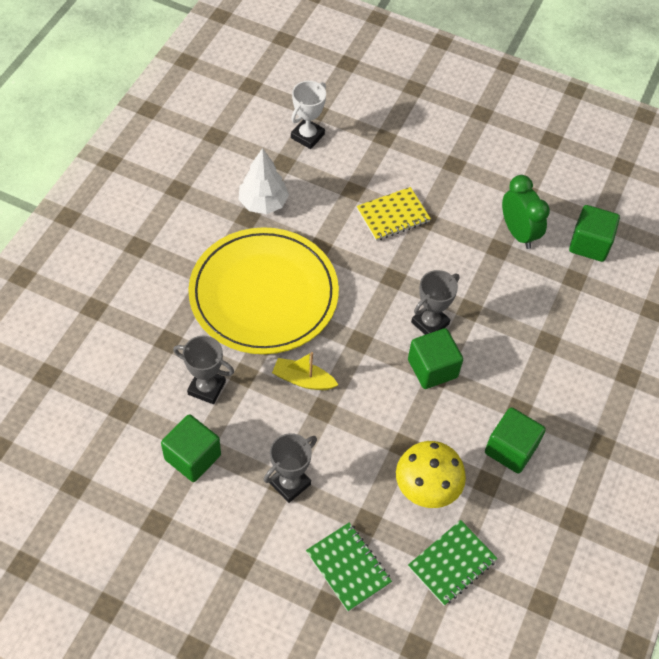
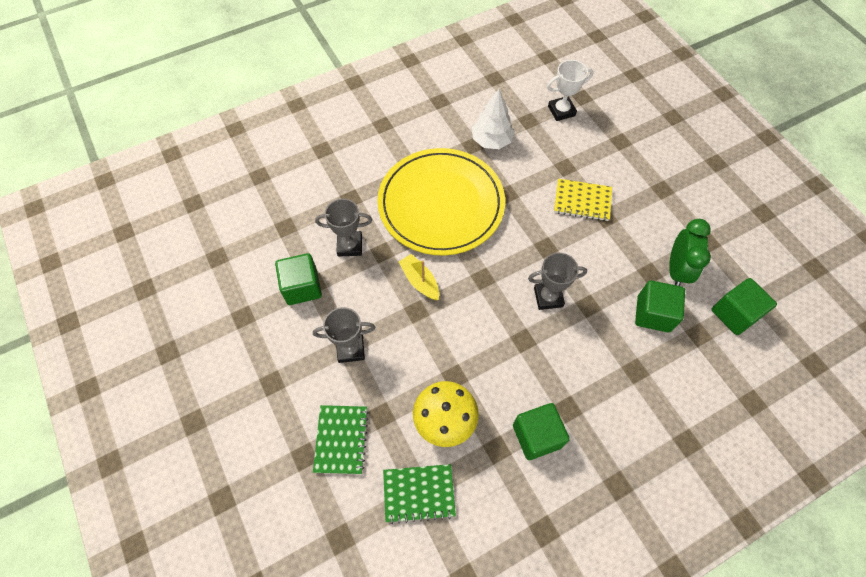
camera: 40 degrees right, 5 degrees up
(206, 388) = (350, 245): grey trophy -> grey trophy turned 60 degrees counterclockwise
(432, 368) = (523, 332): green cube -> green cube (653, 314)

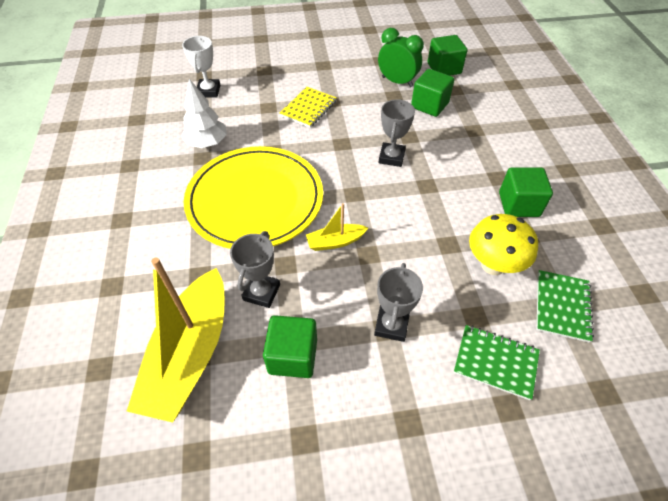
camera: 70 degrees left, 10 degrees down
(284, 222) = (190, 354): none -> yellow boat

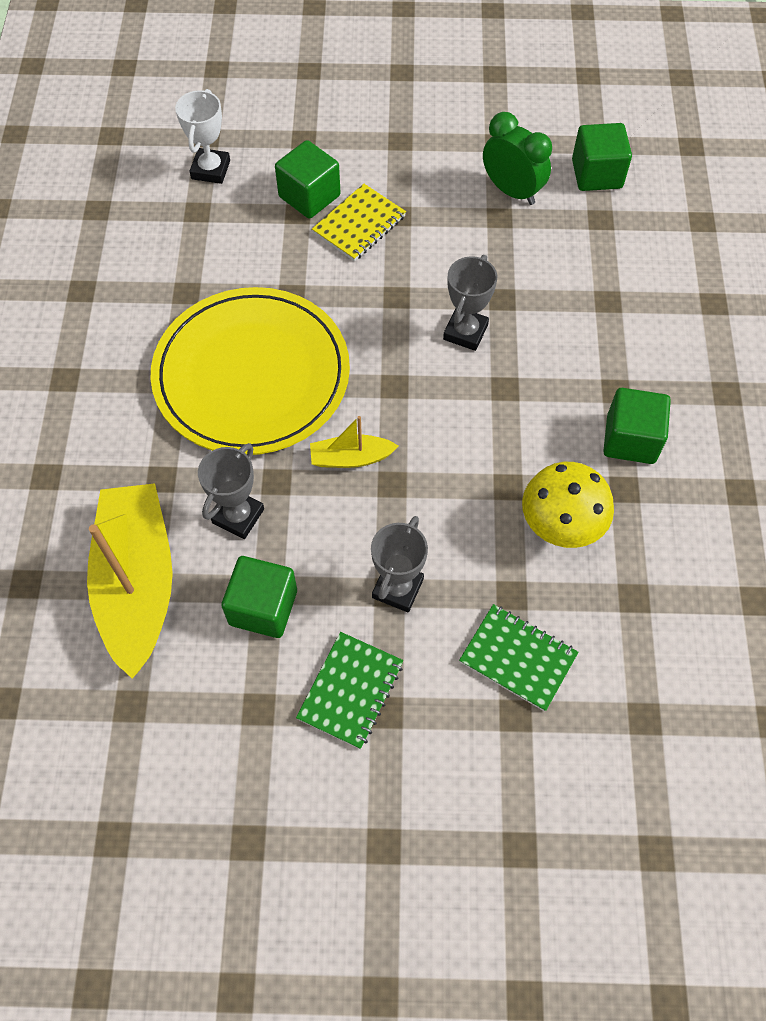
camera: 10 degrees right, 10 degrees up
(190, 354) = (137, 584): yellow boat -> yellow boat turned 150 degrees clockwise
(207, 143) = (196, 267): white tree -> none
(429, 105) = (551, 244): green cube -> green cube (309, 196)
(562, 306) = (634, 600): green notebook -> green notebook (351, 691)

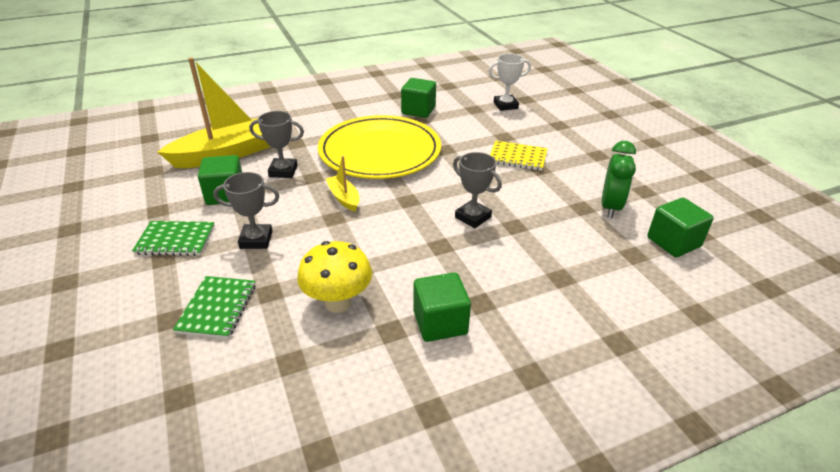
camera: 65 degrees right, 25 degrees down
(309, 196) = (520, 137): green cube -> green cube (418, 110)
(465, 332) = (473, 217): grey trophy -> grey trophy turned 45 degrees clockwise

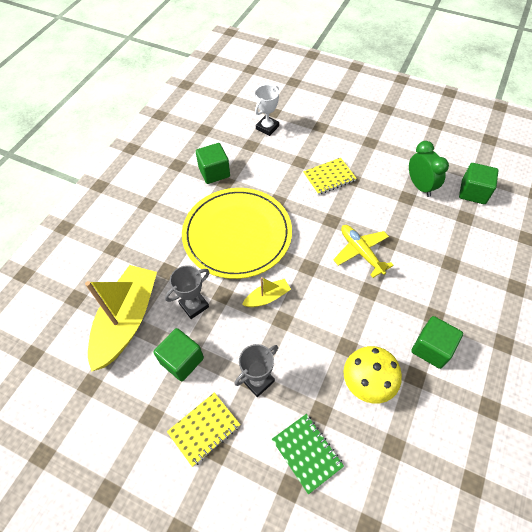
camera: 40 degrees left, 20 degrees up
(175, 240) = (204, 429): green notebook -> yellow notebook
(344, 198) = (267, 297): yellow boat -> yellow boat turned 135 degrees clockwise
(473, 217) = (360, 252): grey trophy -> yellow plane

